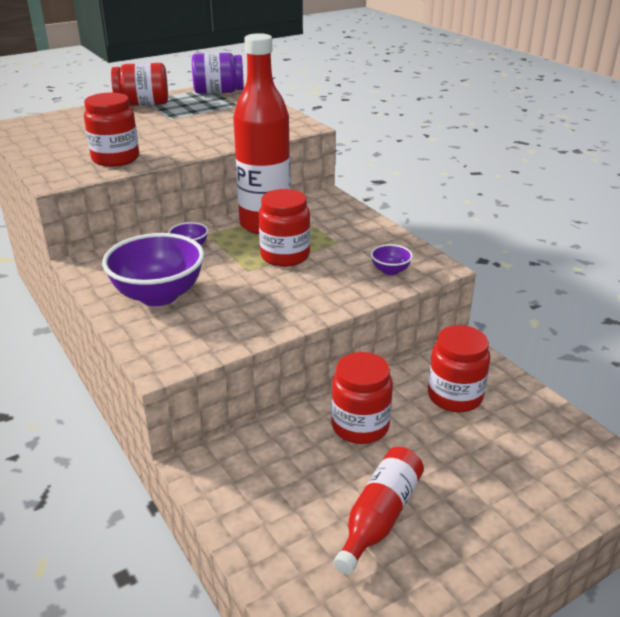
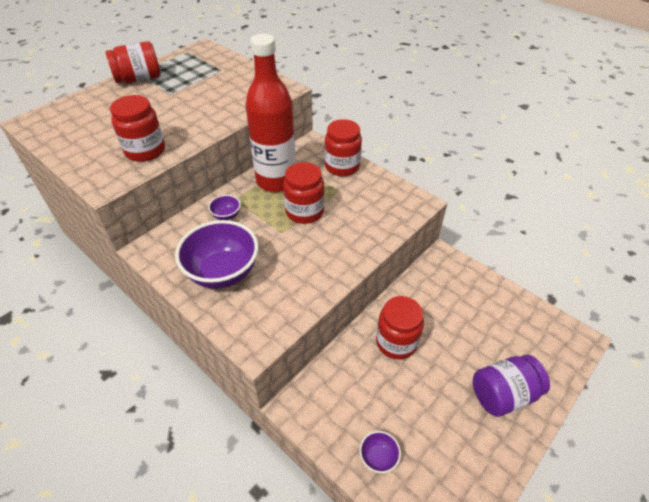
camera: 15 degrees left, 15 degrees up
(218, 92) = (197, 56): purple jar -> purple jar (503, 394)
(379, 517) = (437, 419): red bottle -> none
(390, 271) = (388, 213): purple bowl -> purple bowl (378, 457)
(455, 396) = (450, 300): red jar -> red jar (342, 166)

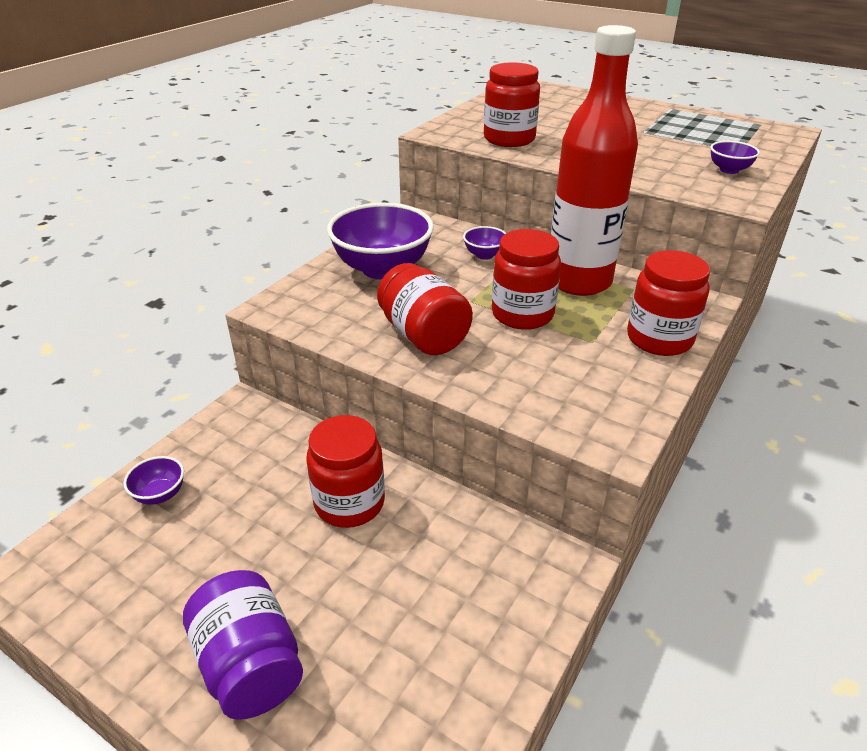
camera: 80 degrees right, 10 degrees down
(139, 79) = (657, 111): red jar -> red jar (423, 335)
(246, 81) = (729, 170): none -> purple bowl

